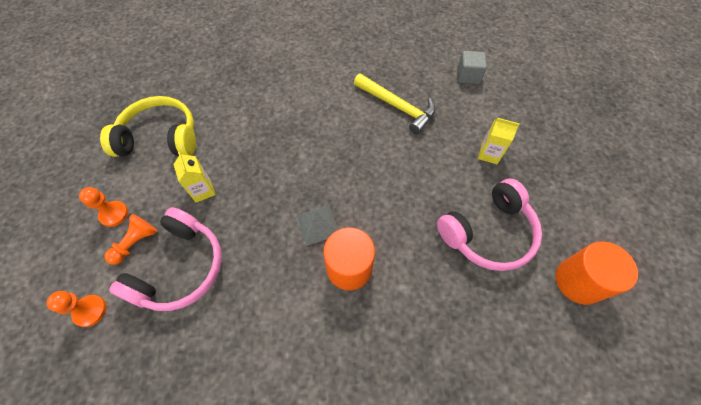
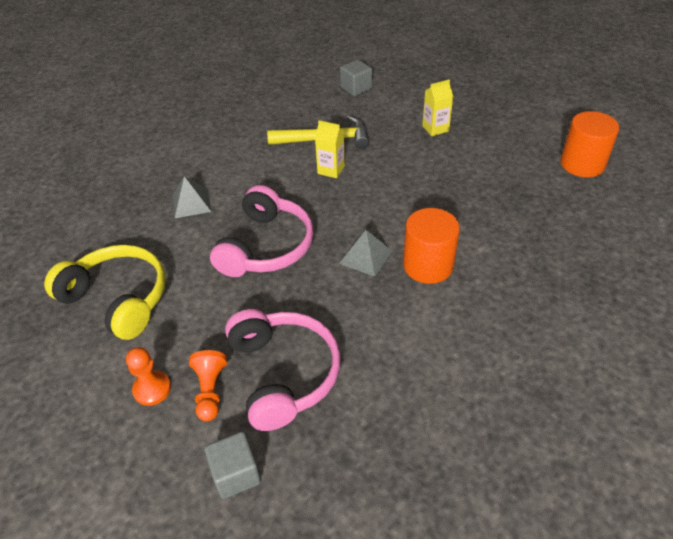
camera: 40 degrees left, 15 degrees down
(90, 311) = (236, 474): orange pawn -> grey cube
(160, 138) = (118, 299): yellow headphones -> yellow headphones turned 75 degrees clockwise
(203, 190) = (225, 306): yellow carton -> yellow carton (331, 170)
(264, 98) = (191, 203): none -> grey pyramid
(488, 233) = (495, 175): pink headphones -> pink headphones (266, 246)

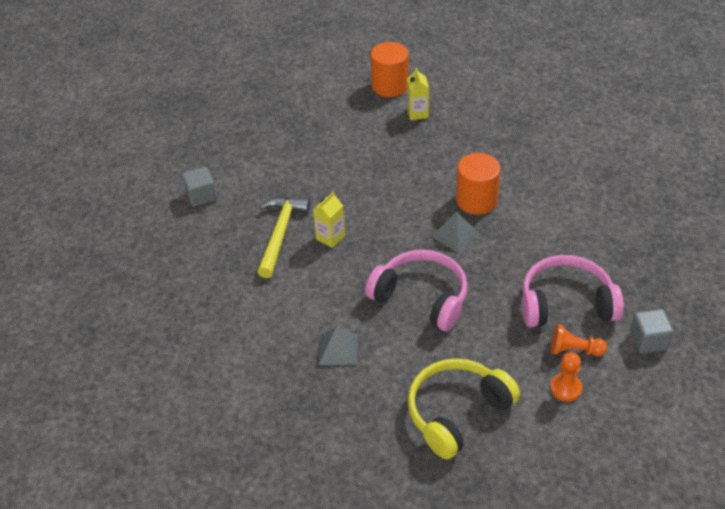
camera: 75 degrees left, 0 degrees up
(435, 128) = (300, 155): yellow carton -> yellow carton (417, 113)

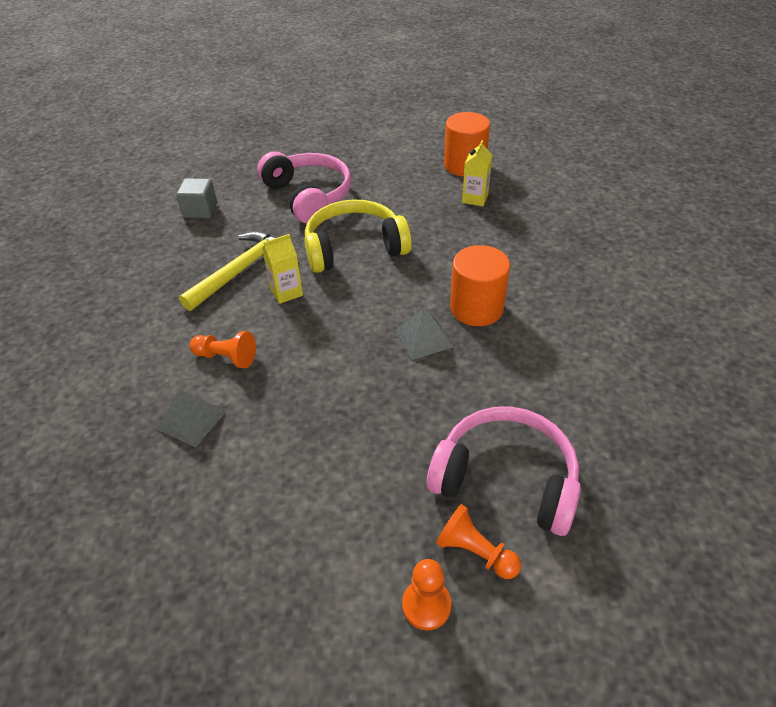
camera: 25 degrees right, 0 degrees up
(326, 300) = (226, 357): none -> orange pawn
(421, 297) = (330, 397): pink headphones -> pink headphones (308, 196)
(457, 412) = (259, 569): yellow headphones -> yellow headphones (354, 248)
(648, 340) = (594, 587): grey cube -> none

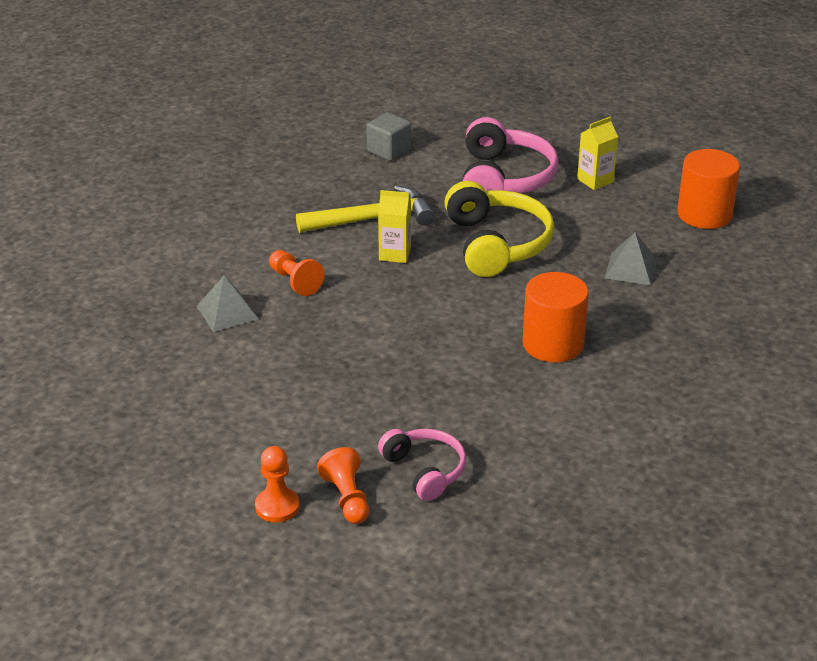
camera: 35 degrees right, 10 degrees down
(354, 248) = (496, 244): yellow headphones -> yellow headphones turned 60 degrees clockwise
(424, 338) = (475, 344): grey pyramid -> grey pyramid (630, 268)
(475, 198) = (674, 251): yellow carton -> yellow carton (595, 180)
(506, 479) = (425, 470): pink headphones -> pink headphones, size x0.60

